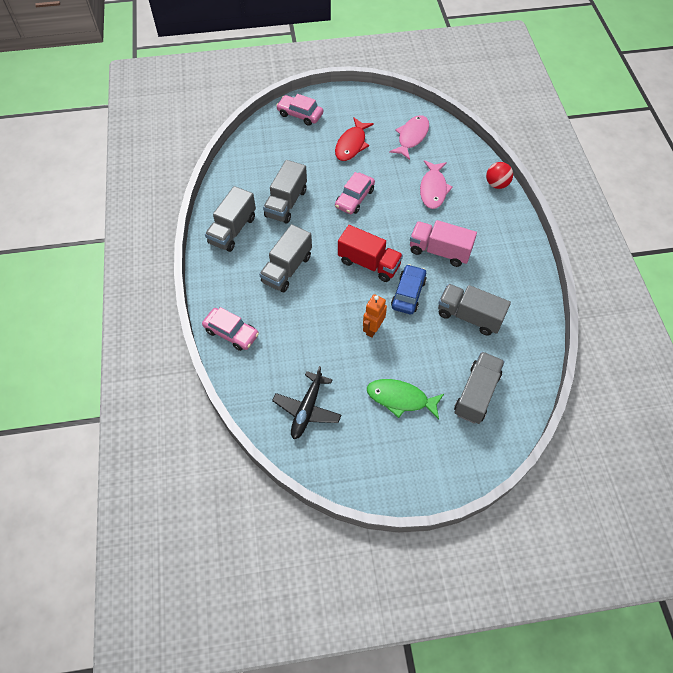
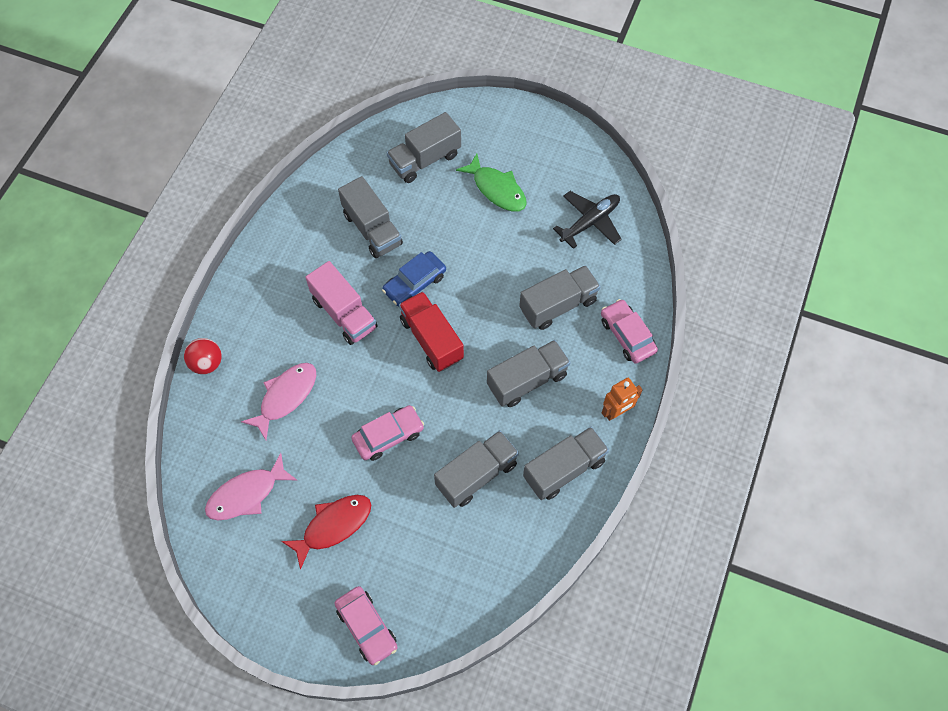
camera: 150 degrees left, 5 degrees up
(295, 329) = (558, 305): none -> grey truck
(373, 329) = (477, 265): orange robot -> orange robot (616, 412)

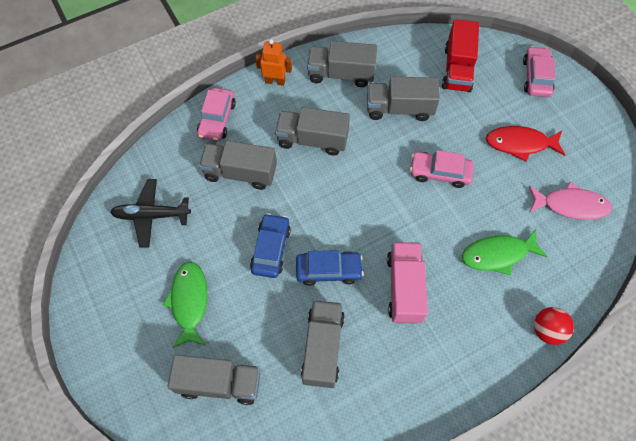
camera: 140 degrees left, 0 degrees up
(285, 397) = (498, 254): pink fish -> green fish
(431, 339) = (353, 216): red truck -> red truck (457, 69)
(474, 266) = (271, 249): none -> blue car

